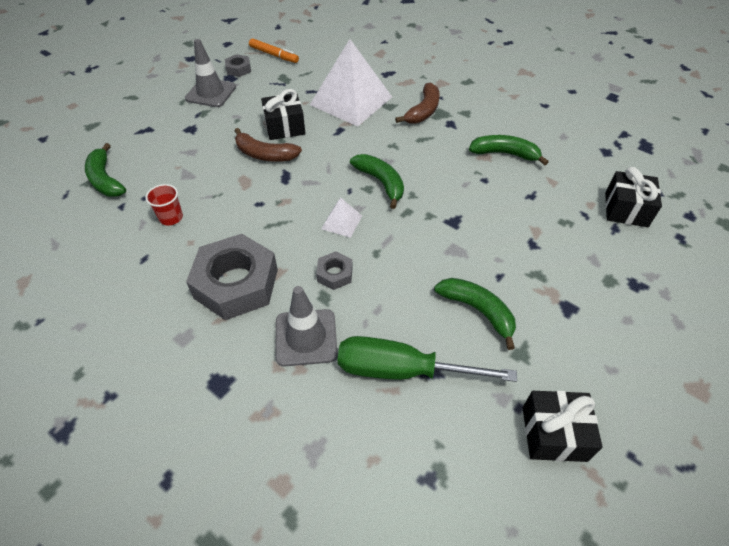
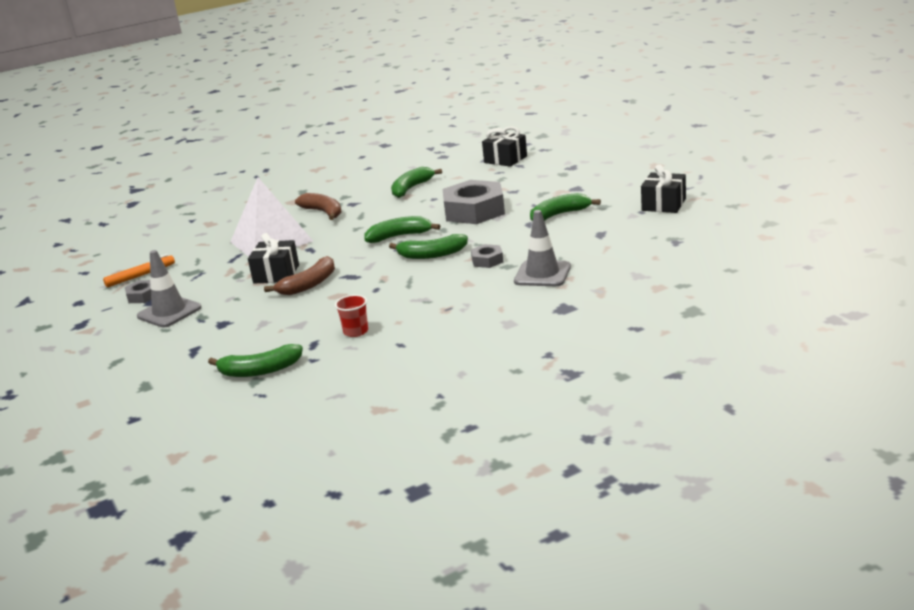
camera: 65 degrees left, 25 degrees down
(236, 283) = (466, 300): grey nut -> grey nut (474, 211)
(341, 222) = (432, 255): white pyramid -> green banana
(402, 370) = (593, 243): green screwdriver -> none

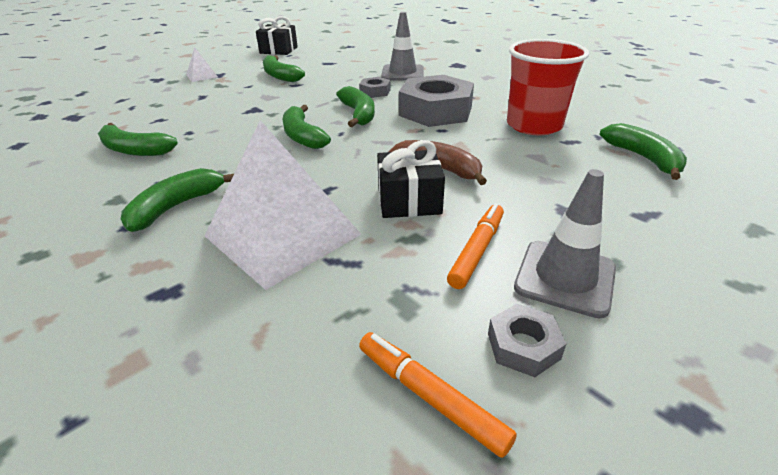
camera: 105 degrees left, 10 degrees up
(211, 291) = (477, 250): none -> orange marker
(323, 212) = (176, 207): brown banana -> green banana
(356, 331) = (534, 125): red cup -> red cup, size x2.18
(474, 211) = (247, 107): grey nut -> grey nut (435, 111)
(505, 159) = (90, 107): black gift -> none
(574, 182) = (202, 76): none -> white pyramid

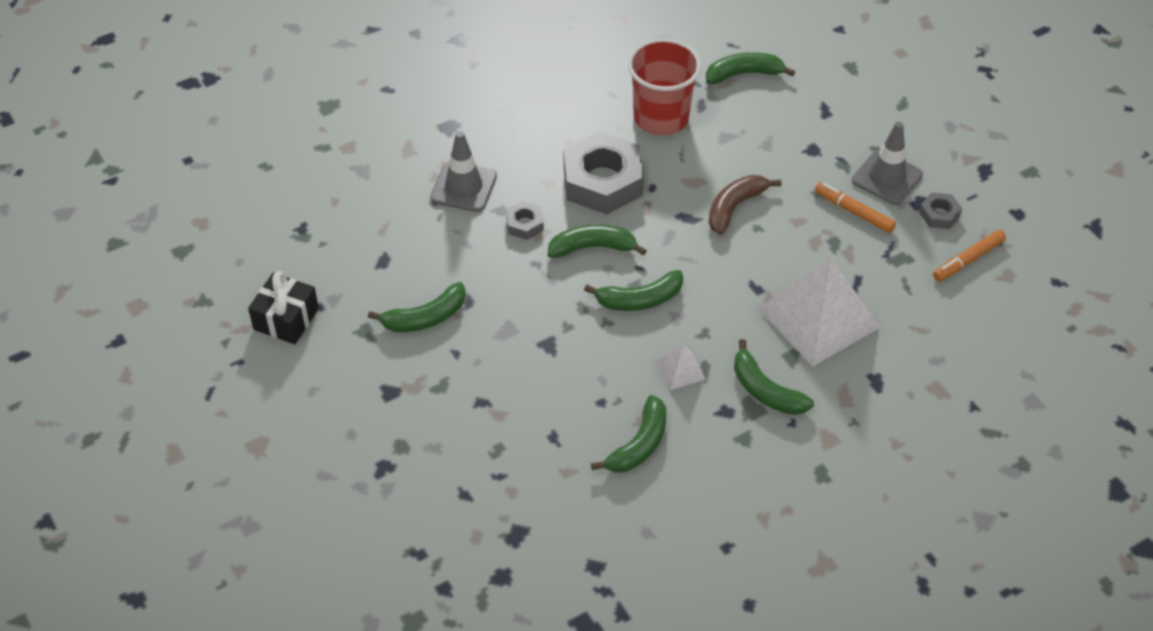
camera: 80 degrees left, 15 degrees up
(202, 76) = (389, 411): white pyramid -> white pyramid (680, 370)
(409, 201) = (783, 236): black gift -> none

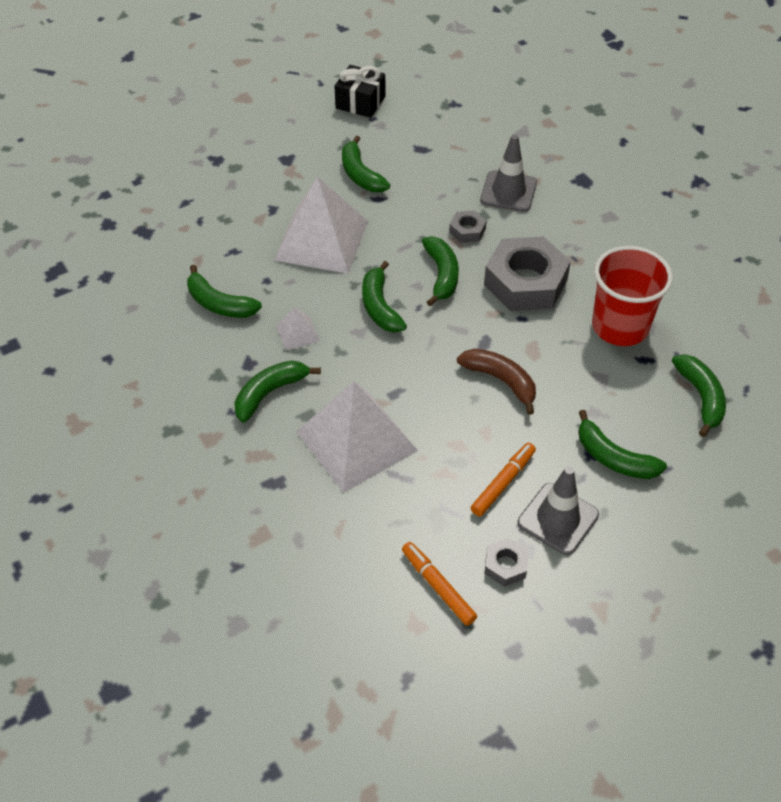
camera: 90 degrees right, 0 degrees up
(536, 352) = (321, 240): none -> white pyramid
(817, 136) = (613, 458): none -> green banana

